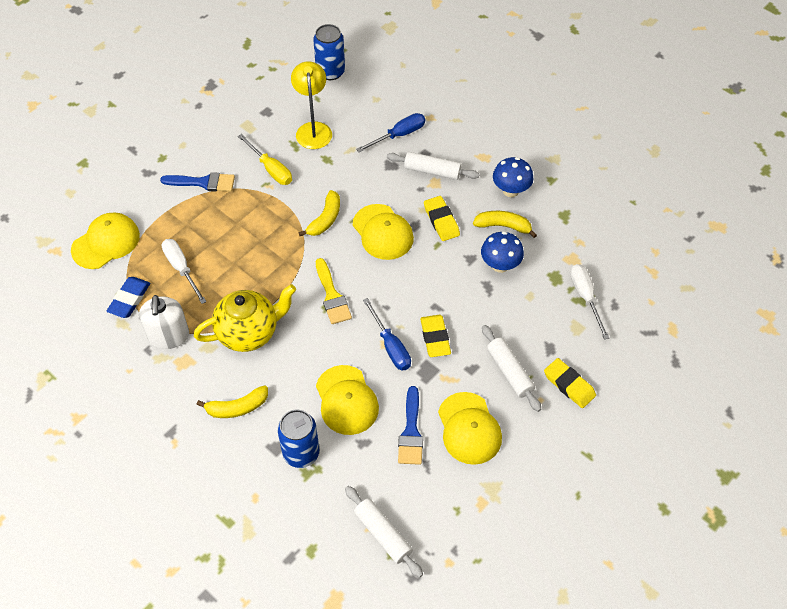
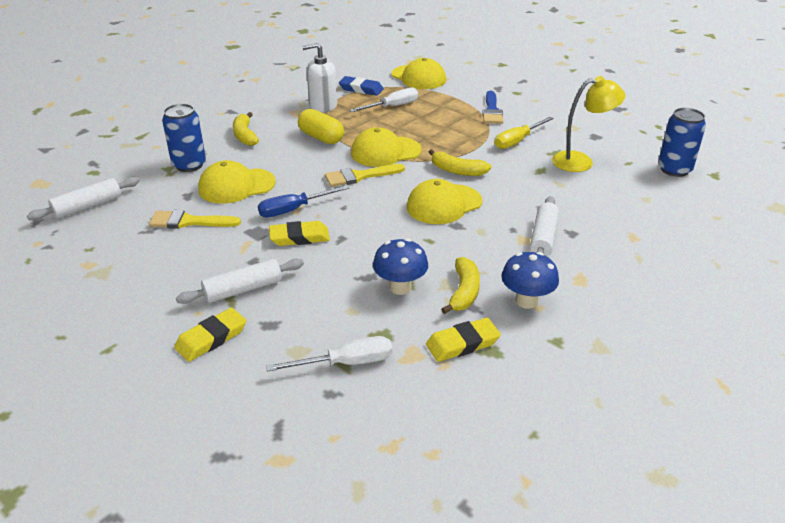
camera: 90 degrees right, 20 degrees down
(249, 333) = (321, 138): yellow teapot -> yellow capsule
(399, 135) = (593, 214): blue screwdriver -> none
(411, 431) = (189, 222): blue brush -> yellow brush
(441, 221) = (466, 243): yellow eraser -> yellow eraser (462, 343)
(469, 428) = (179, 258): yellow cap -> yellow cap (385, 152)

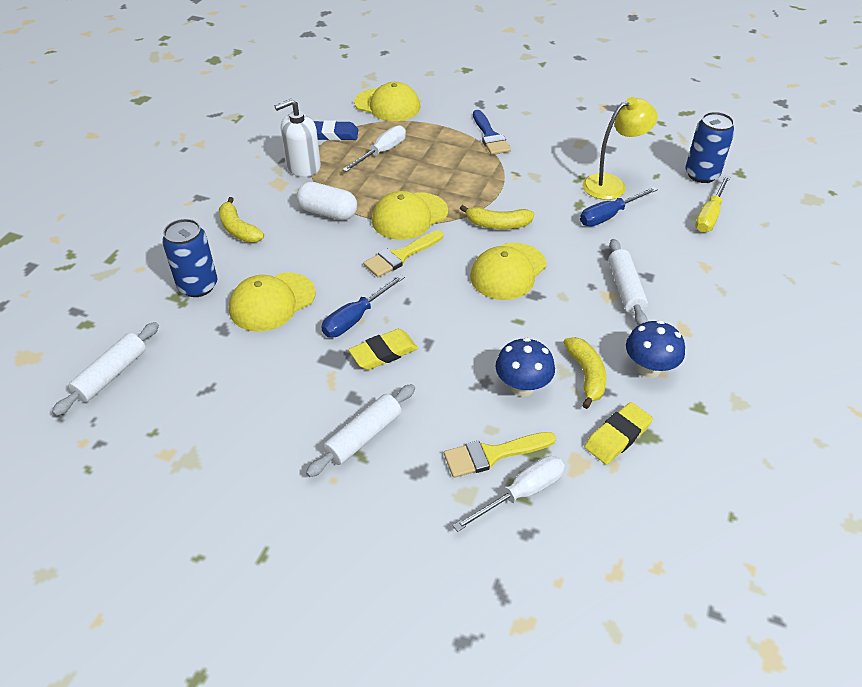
camera: 20 degrees left, 10 degrees up
(189, 222) = (248, 364): yellow brush -> yellow brush (493, 454)
(211, 338) = (367, 507): yellow eraser -> none
(321, 138) = (328, 213): yellow capsule -> white capsule
(517, 141) = (537, 171): yellow screwdriver -> yellow screwdriver (709, 215)
(563, 183) = (609, 215): none -> blue screwdriver

